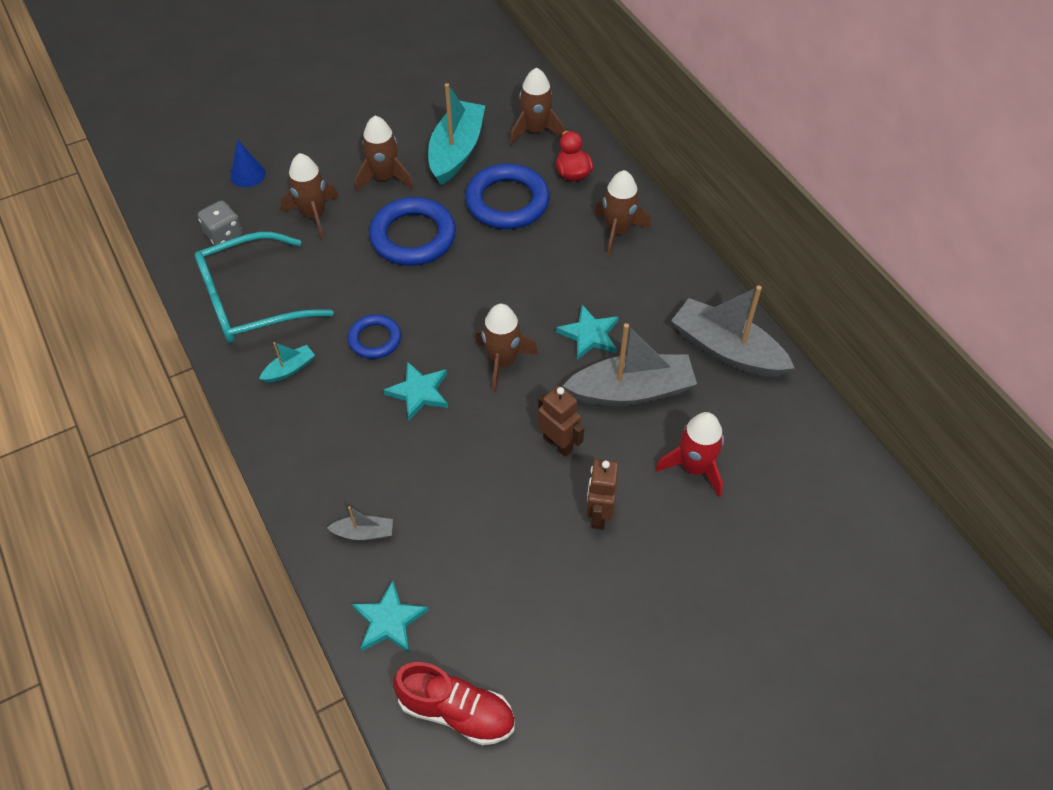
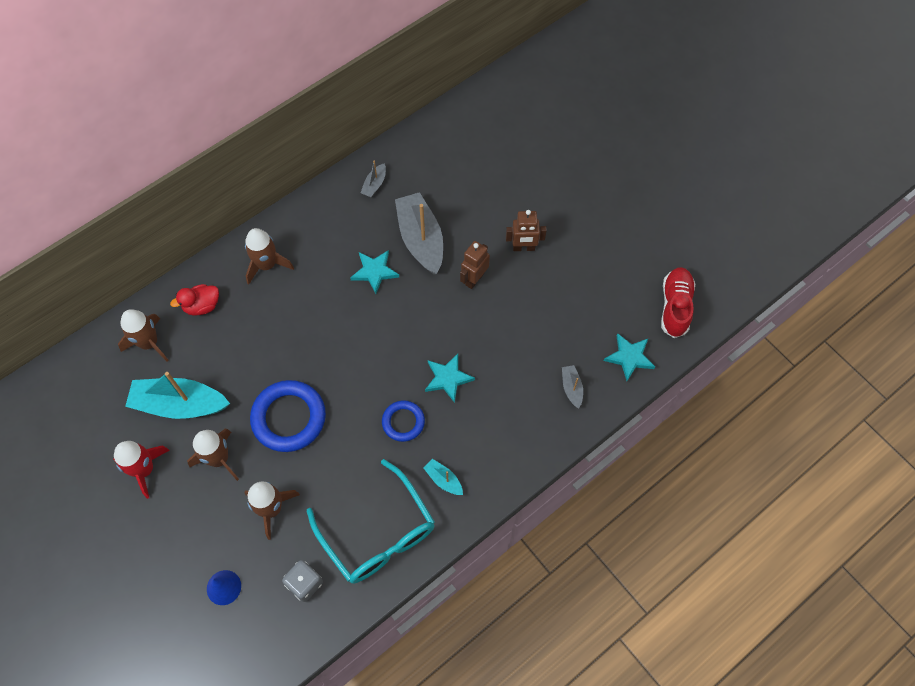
camera: 100 degrees left, 10 degrees up
(502, 362) = (409, 326): brown rocket -> none
(507, 202) = (240, 351): blue ring -> none
(694, 467) = (476, 197): red rocket -> red rocket (144, 469)
(727, 350) = (374, 184): grey boat -> grey boat, size x0.46

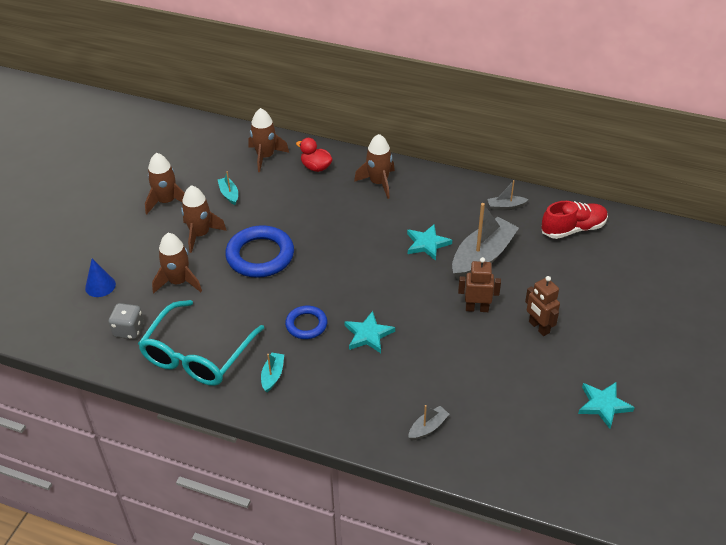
camera: 60 degrees right, 20 degrees down
(144, 469) = (167, 201): red rocket -> brown rocket
(180, 404) = (229, 194): turquoise boat -> turquoise boat, size x0.46
(629, 357) = (497, 459): turquoise star -> turquoise star (603, 405)
(675, 306) = (585, 474): red shoe -> red shoe (573, 229)

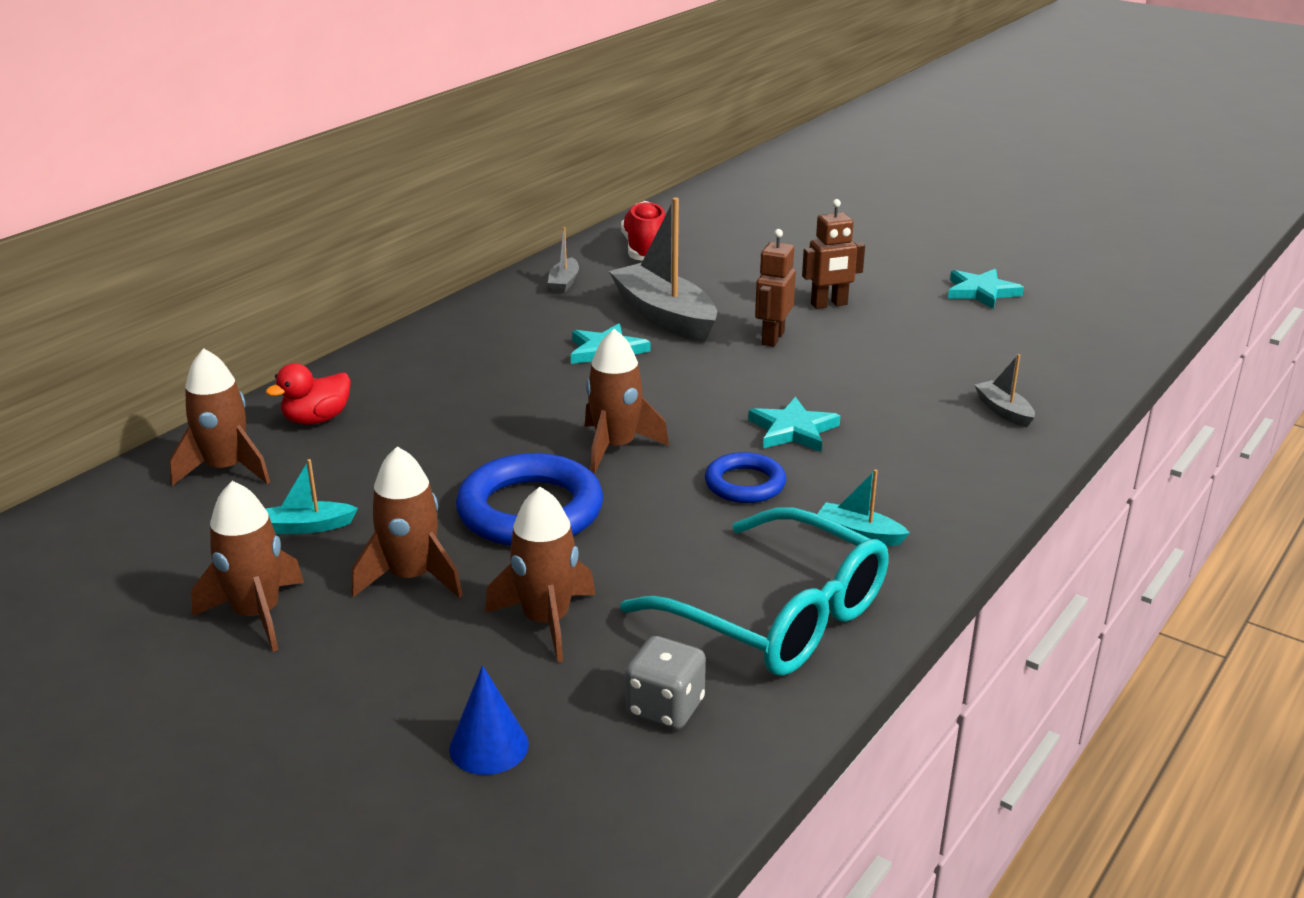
camera: 75 degrees left, 15 degrees down
(378, 183) = (419, 368): brown rocket -> brown rocket (616, 447)

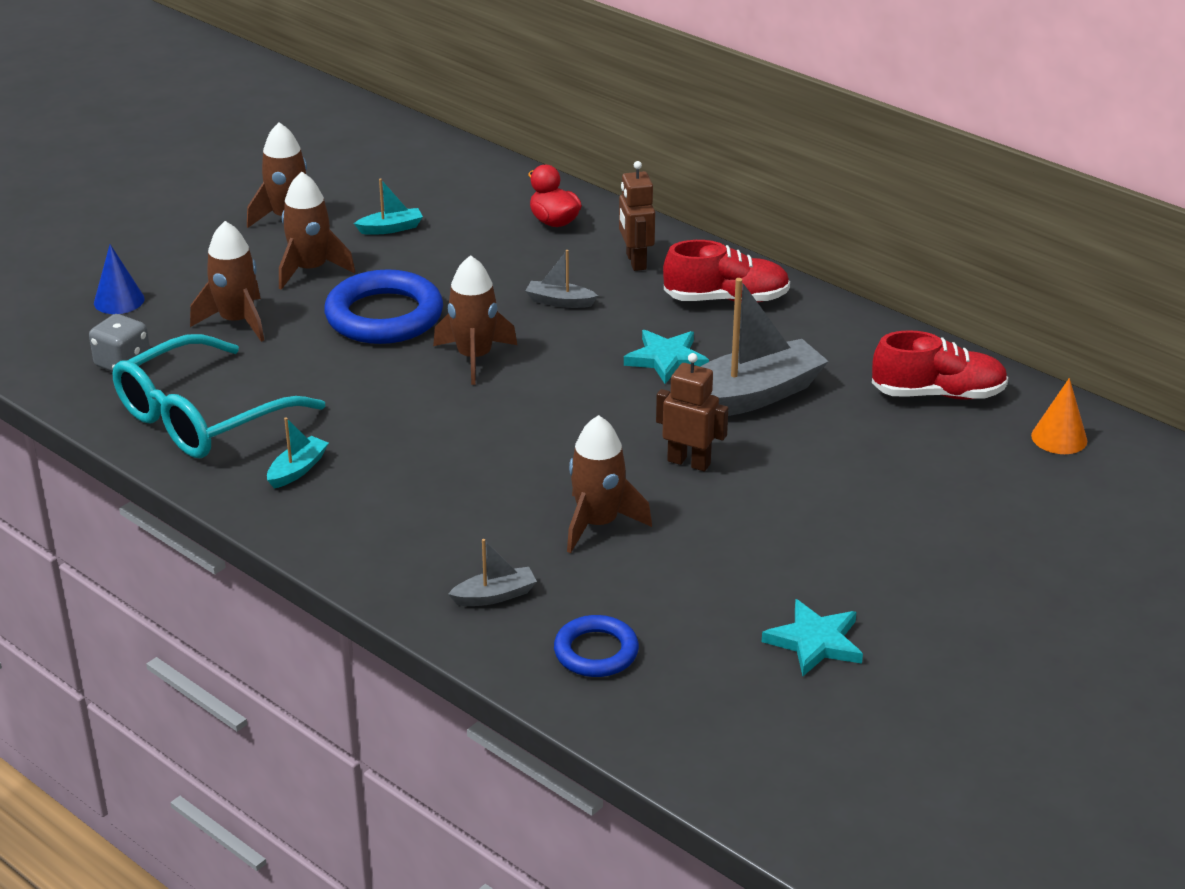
camera: 95 degrees right, 5 degrees up
(226, 469) = (482, 192): brown rocket -> brown rocket (598, 523)
(308, 526) = (391, 228): turquoise boat -> turquoise boat turned 75 degrees clockwise
(495, 328) = (726, 299): none -> red shoe
(564, 283) = (839, 339): grey boat -> grey boat (560, 302)
(696, 216) = (1059, 438): none -> orange cone
(745, 484) = (394, 419): blue ring -> blue ring (596, 652)
(793, 430) = (484, 454): turquoise star -> none
(829, 304) = (777, 512): brown robot -> brown robot (635, 261)

